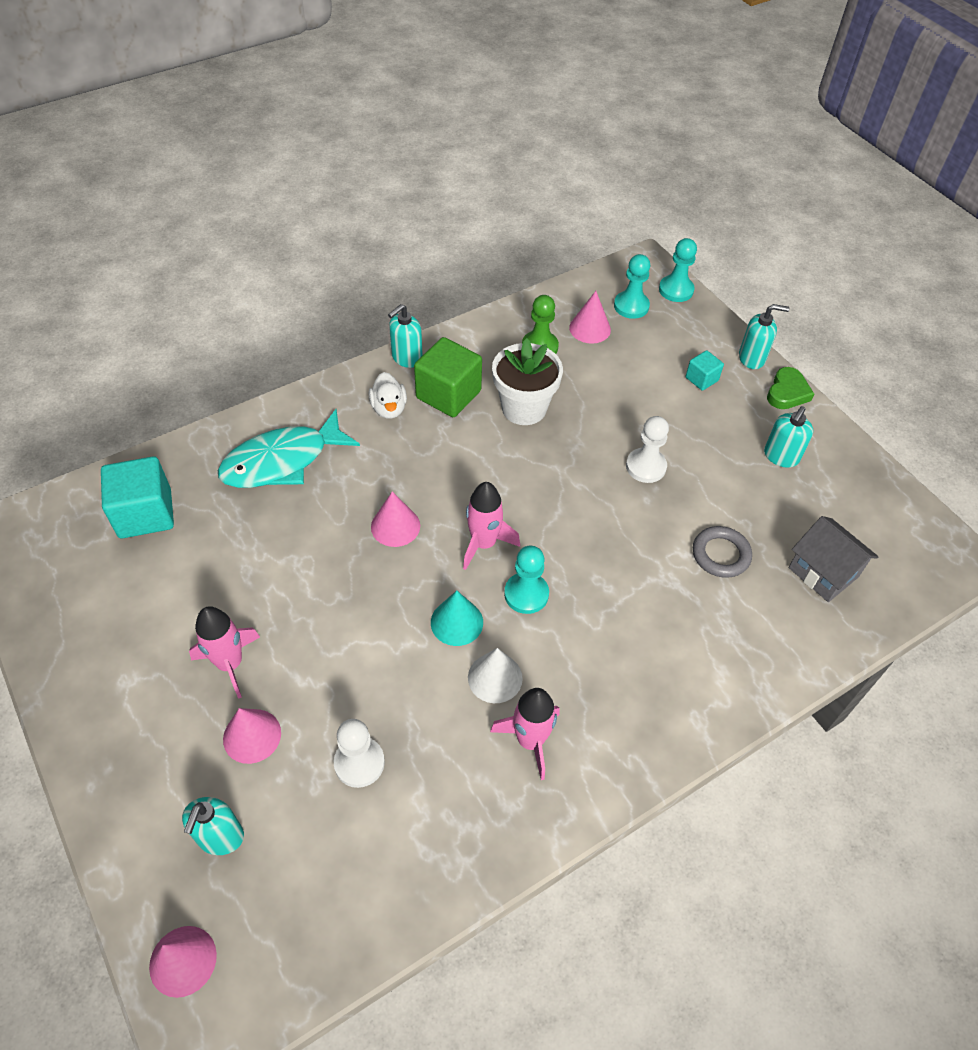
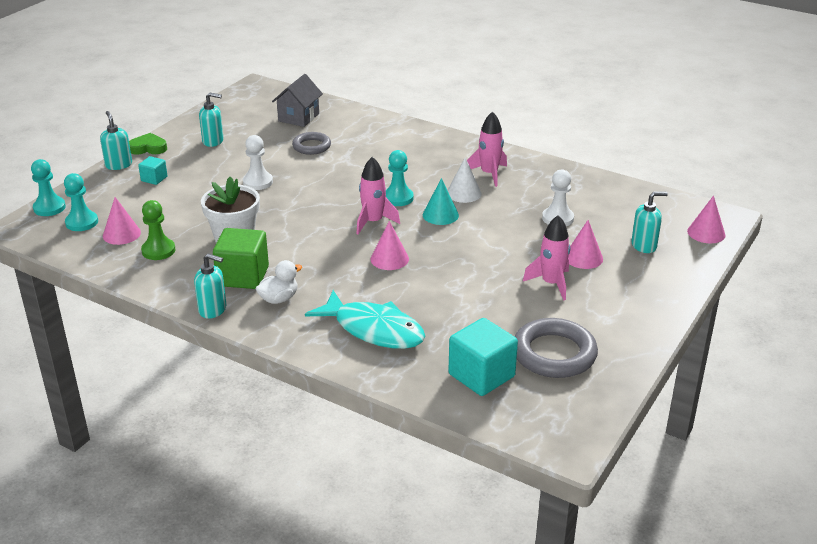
camera: 115 degrees left, 20 degrees down
(119, 592) = (554, 354): none -> grey ring

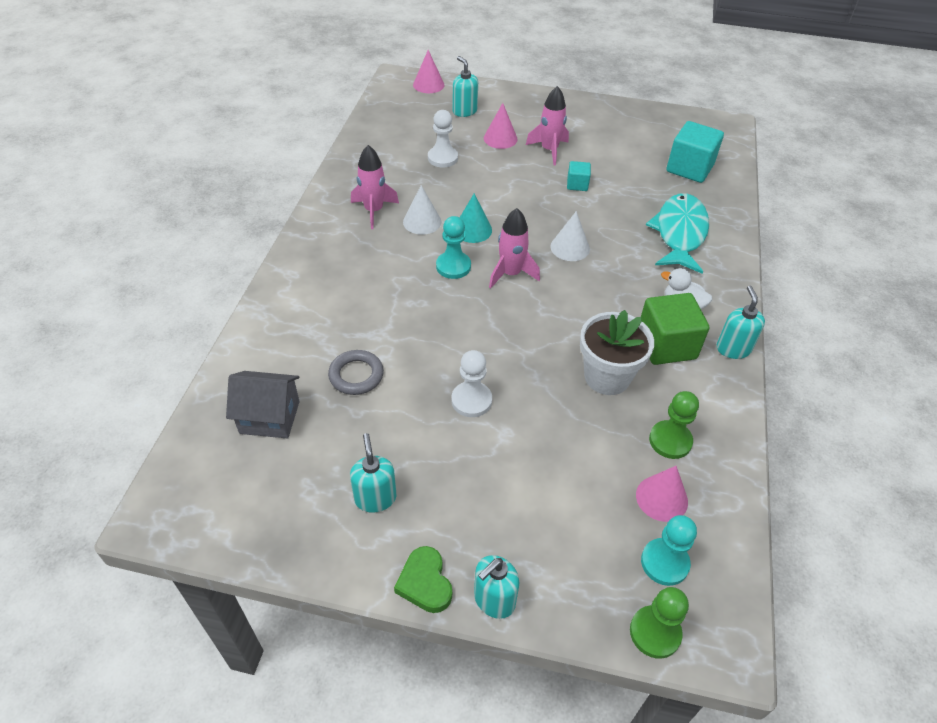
camera: 110 degrees left, 15 degrees up
(49, 208) = (655, 632): turquoise pawn -> green pawn
(154, 179) = (513, 527): turquoise cube -> turquoise cube (577, 184)
(389, 259) = (570, 247): pink cone -> white cone
(554, 354) = (638, 139): grey ring -> none

